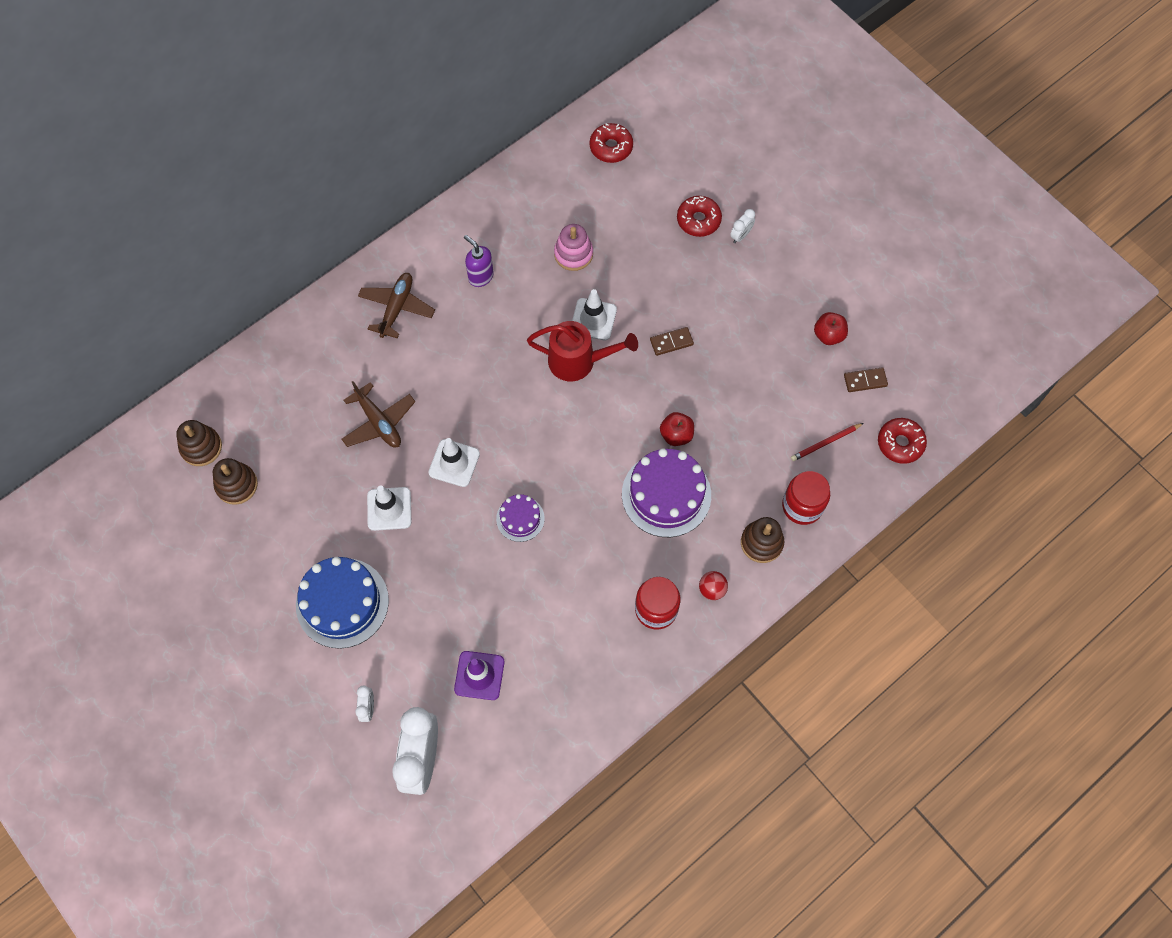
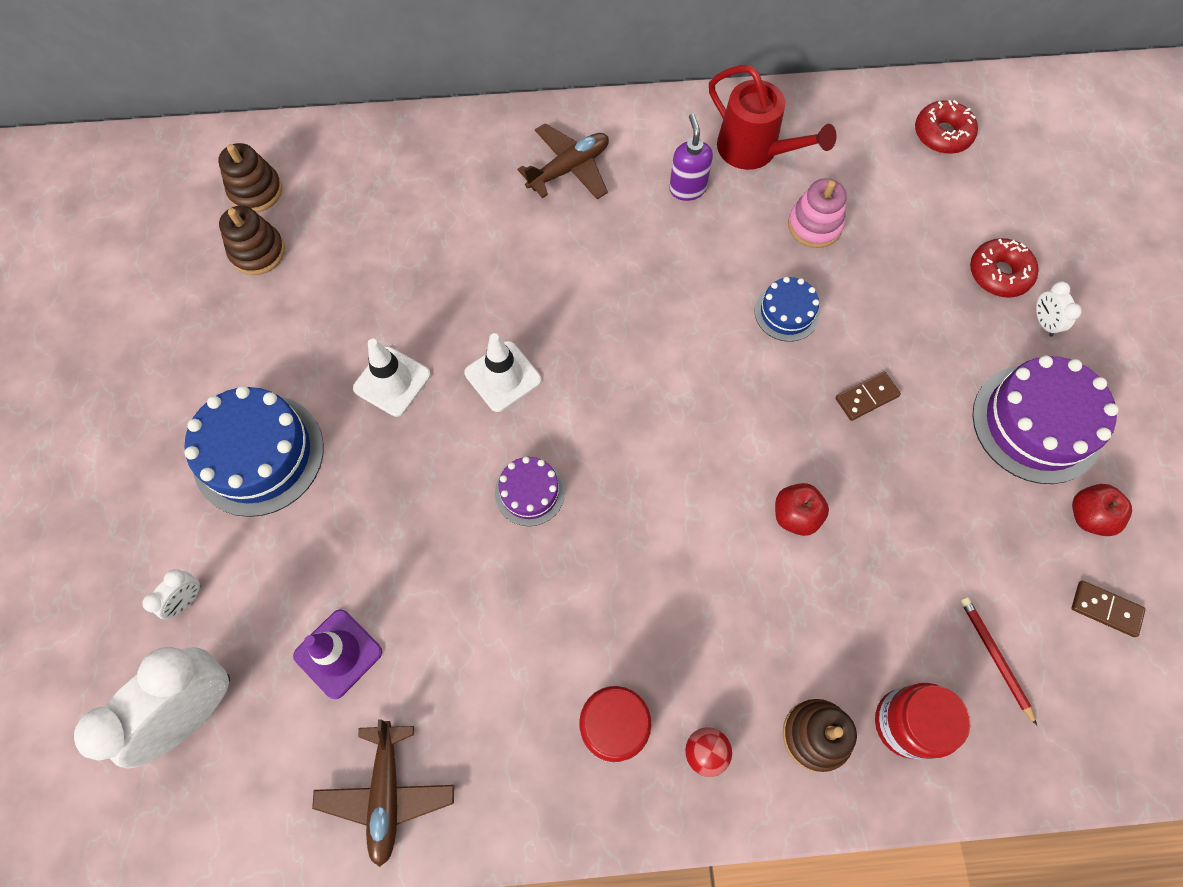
camera: 35 degrees right, 0 degrees up
(379, 422) = (455, 278): brown plane -> brown plane (387, 793)
(579, 361) = (735, 350): red watering can -> red watering can (755, 151)
(593, 319) = (786, 312): white traffic cone -> blue cake
(666, 494) = (731, 583): purple cake -> purple cake (1036, 423)
(671, 342) = (866, 397): brown domino -> brown domino turned 45 degrees counterclockwise
(740, 235) = (1043, 322): white clock -> white clock turned 90 degrees clockwise
(825, 443) = (995, 657): red pencil -> red pencil turned 60 degrees clockwise
(900, 443) = (1106, 730): red donut -> none

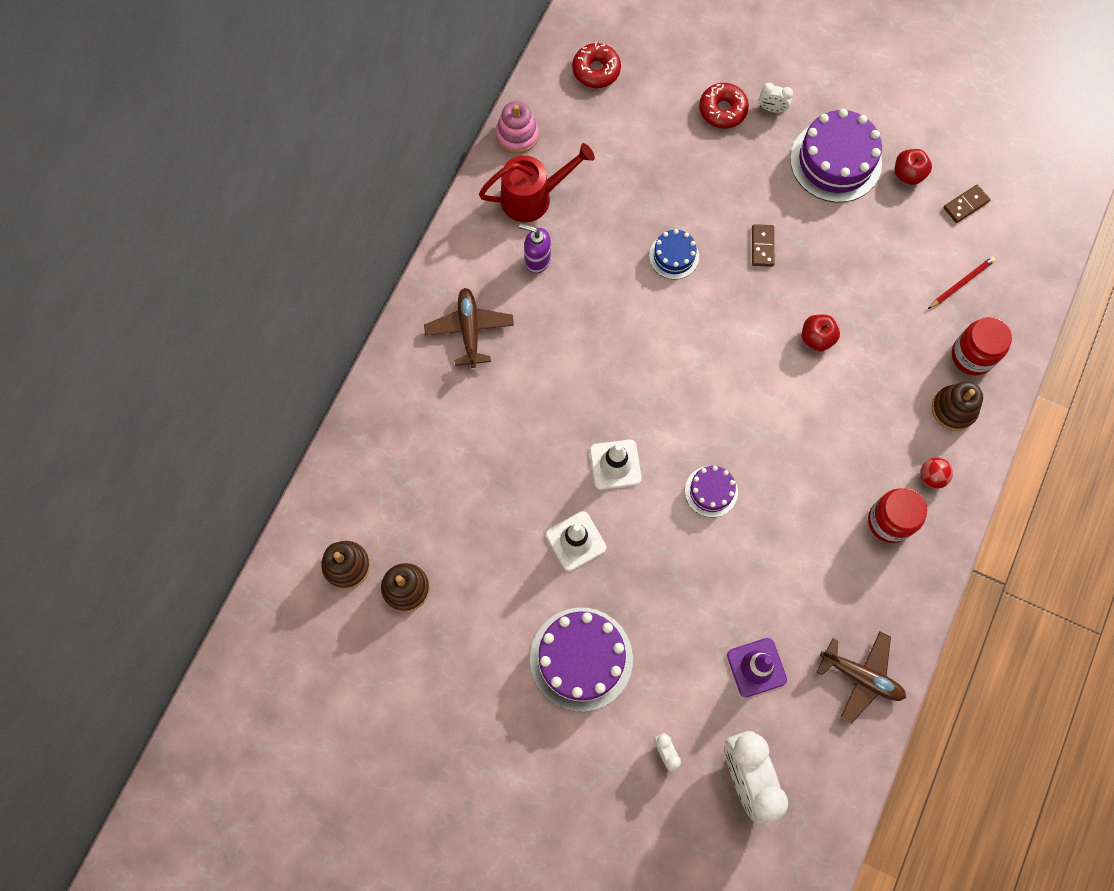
camera: 60 degrees left, 5 degrees up
(258, 454) = (581, 659): blue cake -> purple cake
(814, 225) = (618, 197): pink stacking toy -> pink stacking toy (517, 135)
(995, 657) = (961, 283): red pencil -> red pencil turned 135 degrees clockwise

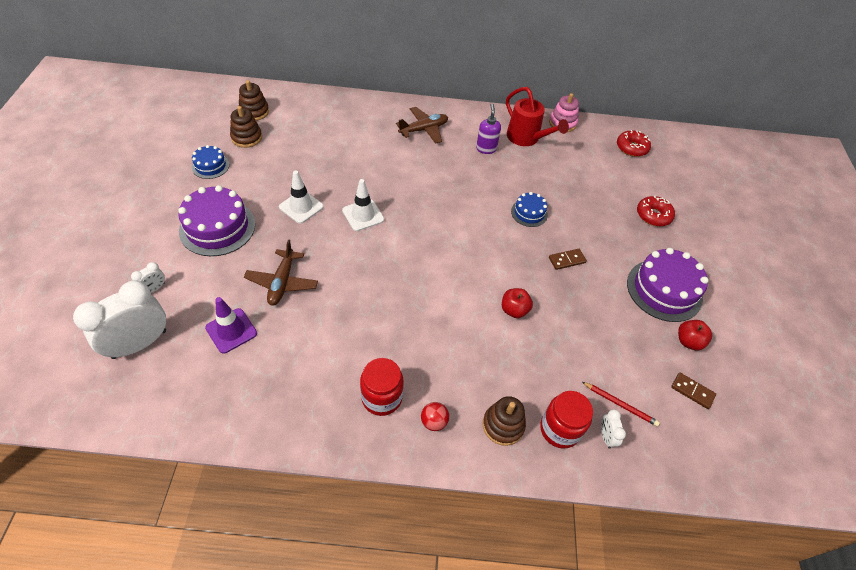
camera: 65 degrees right, 20 degrees down
(453, 650) = (210, 166): none -> blue cake
(711, 491) = (363, 272): purple cake -> none
(772, 109) = (675, 242): white clock -> white clock (606, 436)
(861, 677) = (237, 407): brown plane -> brown plane (282, 282)

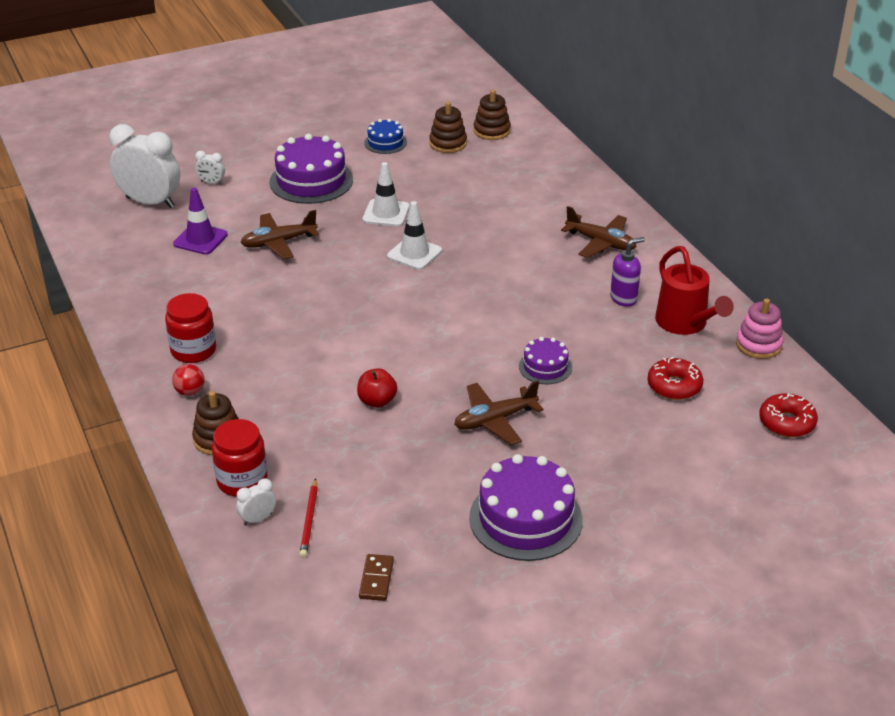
camera: 65 degrees right, 15 degrees down
(527, 138) = (685, 324): red watering can -> red watering can turned 45 degrees counterclockwise
(529, 213) = (545, 367): blue cake -> purple cake
(567, 260) = (495, 420): brown domino -> brown plane
(653, 215) = (661, 477): red donut -> red donut (674, 386)
(688, 341) = (455, 560): red apple -> none

